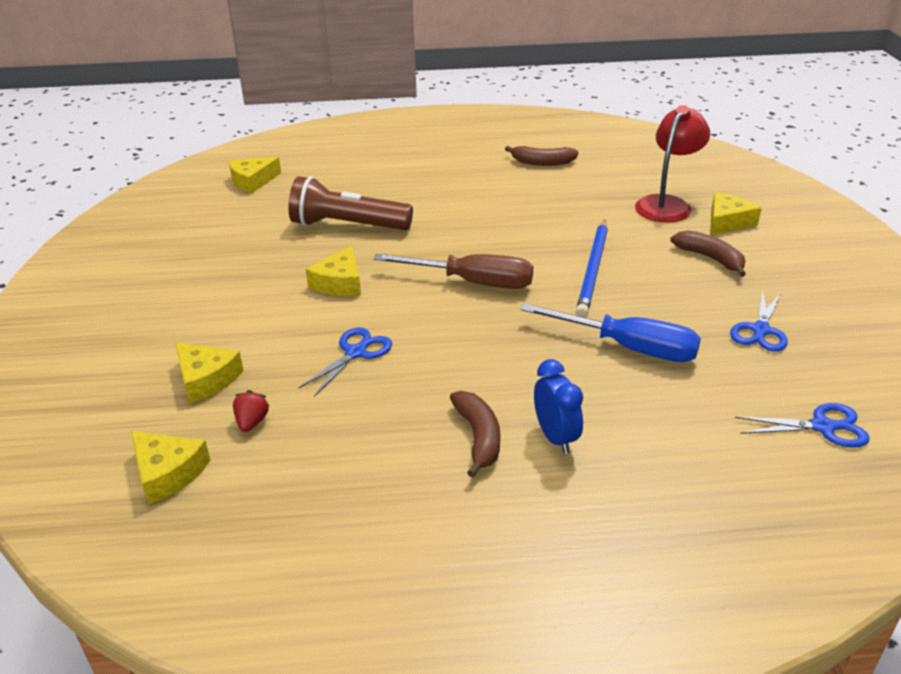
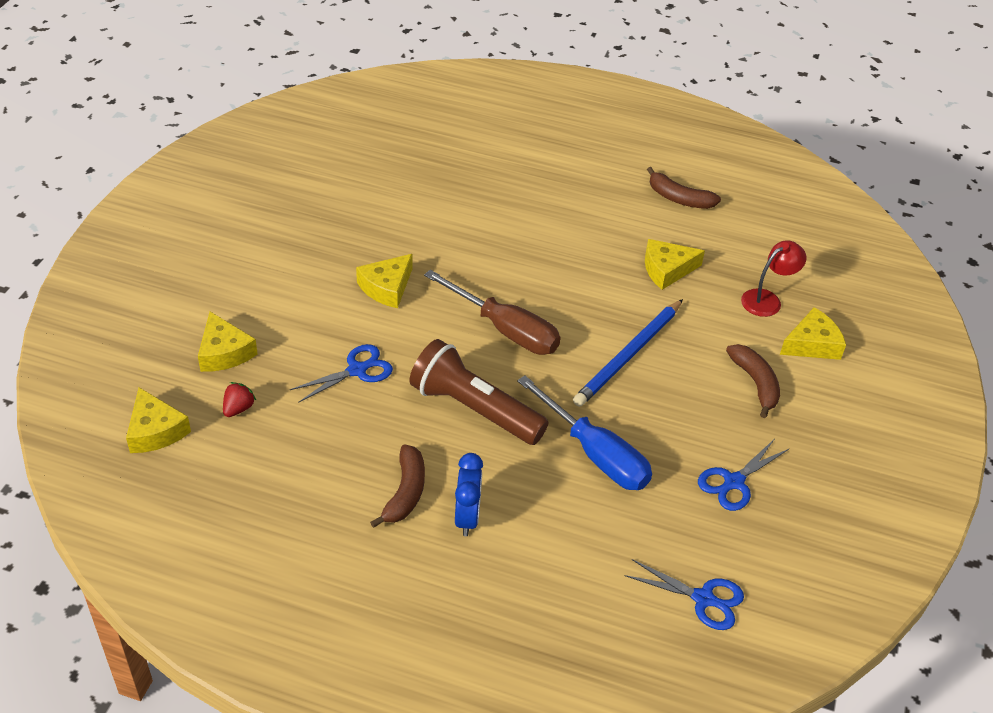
camera: 20 degrees right, 10 degrees up
(253, 181) = (376, 130): yellow cheese -> yellow cheese (667, 270)
(347, 225) = (433, 219): brown flashlight -> brown flashlight (474, 409)
(667, 204) = (767, 299): red lamp -> red lamp, size x0.65

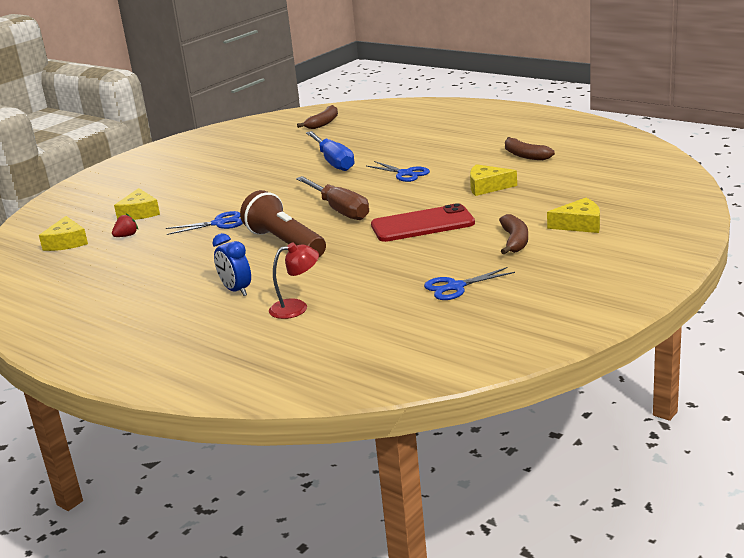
camera: 25 degrees right, 20 degrees down
(387, 287) = (271, 190): yellow cheese -> none
(405, 492) = (203, 277): brown banana -> brown banana (323, 123)
(467, 517) = (236, 290): blue clock -> blue clock turned 120 degrees clockwise
(595, 453) = (357, 267): blue screwdriver -> blue screwdriver (333, 161)
(628, 355) = (422, 224): blue pencil -> red phone
(703, 599) = (381, 341): blue scissors -> blue scissors (405, 173)
(767, 299) = (558, 202): red lamp -> red lamp (296, 308)

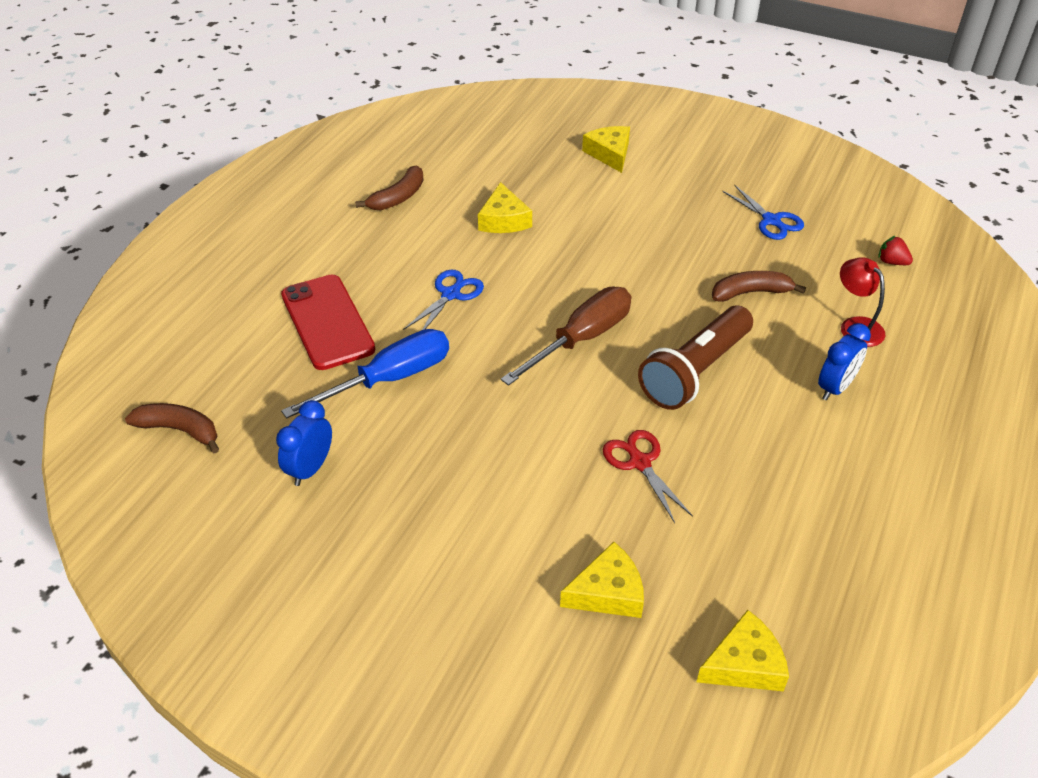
camera: 105 degrees left, 20 degrees up
(126, 236) = (703, 576): red strawberry -> red strawberry (891, 262)
(219, 223) = (640, 462): blue scissors -> red scissors
(276, 149) = (310, 468): none -> blue clock
(422, 224) = (621, 259): red phone -> red phone (327, 322)
(514, 241) = (657, 191): brown banana -> brown banana (751, 293)

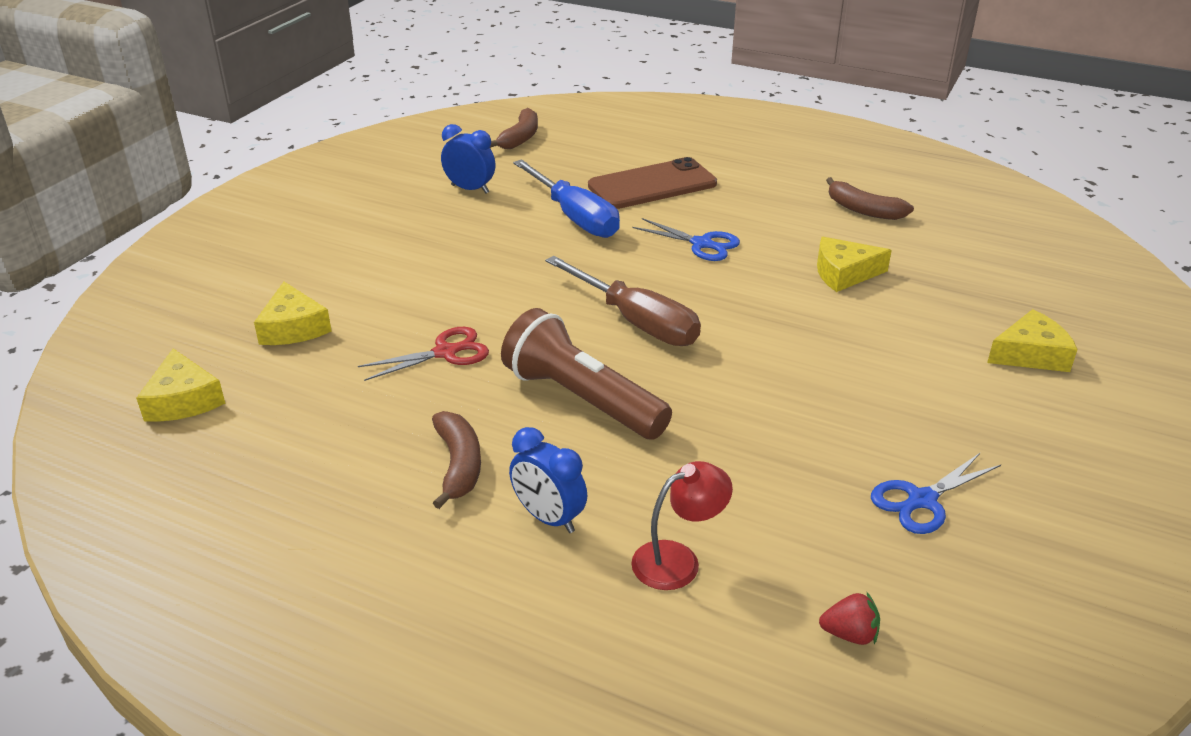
camera: 90 degrees right, 10 degrees down
(327, 322) = (652, 185): red phone -> brown phone
(751, 293) = (739, 460): brown banana -> brown banana (458, 465)
(891, 262) = (849, 634): red strawberry -> red strawberry turned 60 degrees clockwise

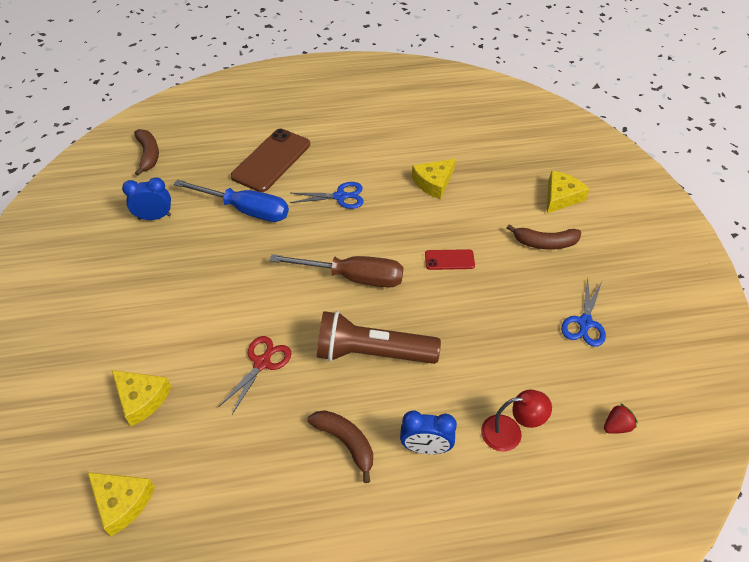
camera: 35 degrees left, 15 degrees up
(678, 560) = (510, 432): red lamp -> red lamp turned 60 degrees clockwise
(783, 354) = (449, 260): none -> red phone
(863, 210) = (406, 127): brown banana -> brown banana (545, 243)

